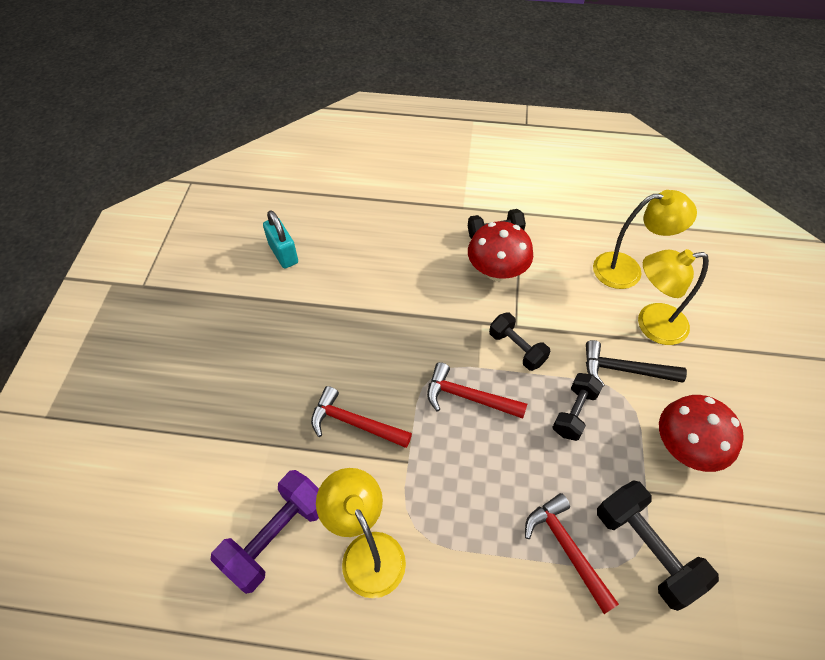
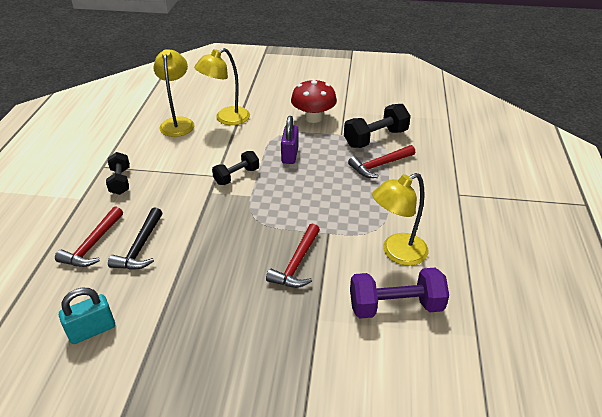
camera: 90 degrees left, 15 degrees down
(276, 537) = (395, 306): purple dumbbell -> purple dumbbell turned 45 degrees counterclockwise
(468, 397) = (276, 201): red hammer -> red hammer (93, 245)
(496, 271) = (161, 182): red mushroom -> none
(574, 413) = (290, 155): black dumbbell -> purple padlock
(624, 370) = (259, 133): black hammer -> black hammer (140, 247)
(651, 325) = (226, 119): yellow lamp -> yellow lamp turned 60 degrees clockwise

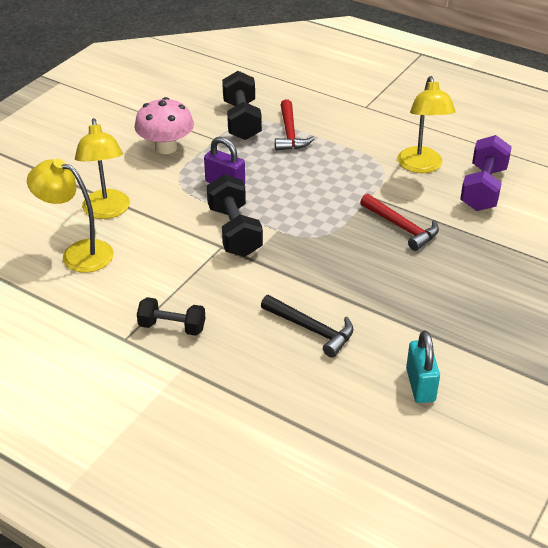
camera: 65 degrees left, 0 degrees up
(93, 245) = (283, 368): red hammer -> none
(236, 176) = (234, 231): black dumbbell -> black dumbbell, size x1.55
(313, 118) = (166, 147): red mushroom -> pink mushroom

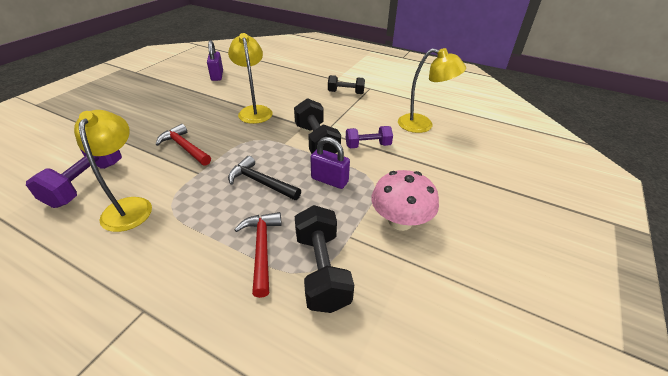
camera: 175 degrees right, 0 degrees up
(107, 211) = (421, 153): yellow lamp -> yellow lamp (254, 111)
(169, 223) = (368, 145): none -> purple dumbbell
(311, 329) = (267, 93): black hammer -> black hammer (261, 182)
(420, 385) = (217, 76): turquoise padlock -> purple padlock

